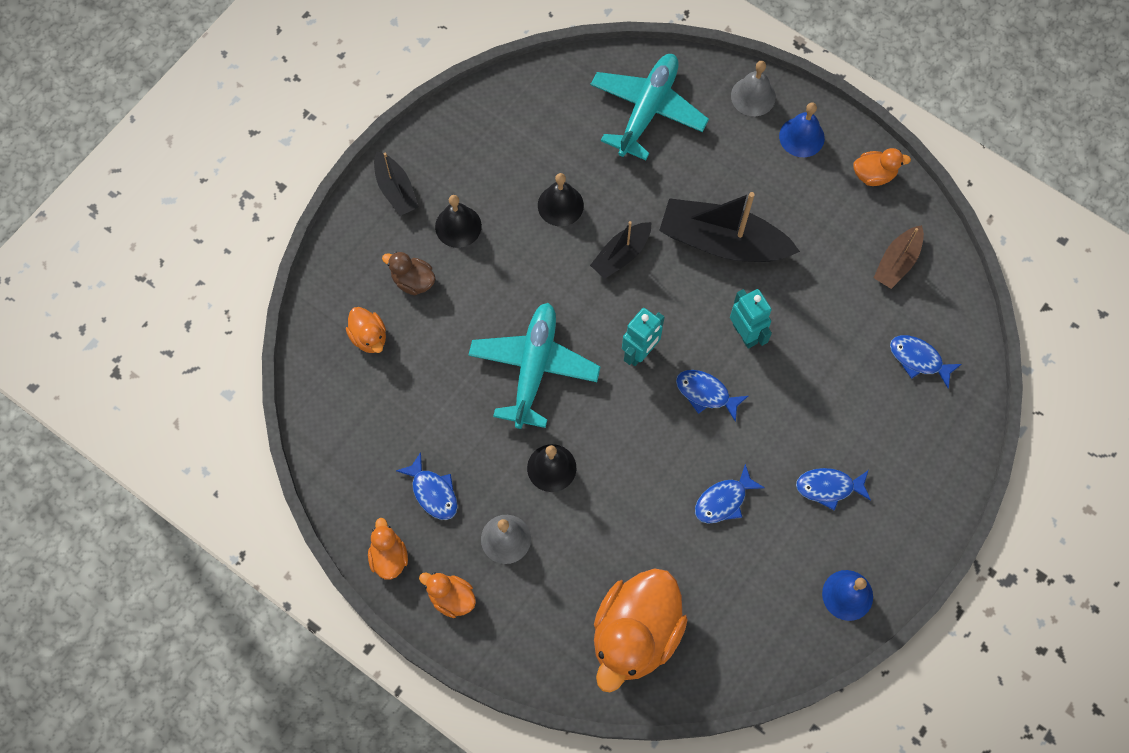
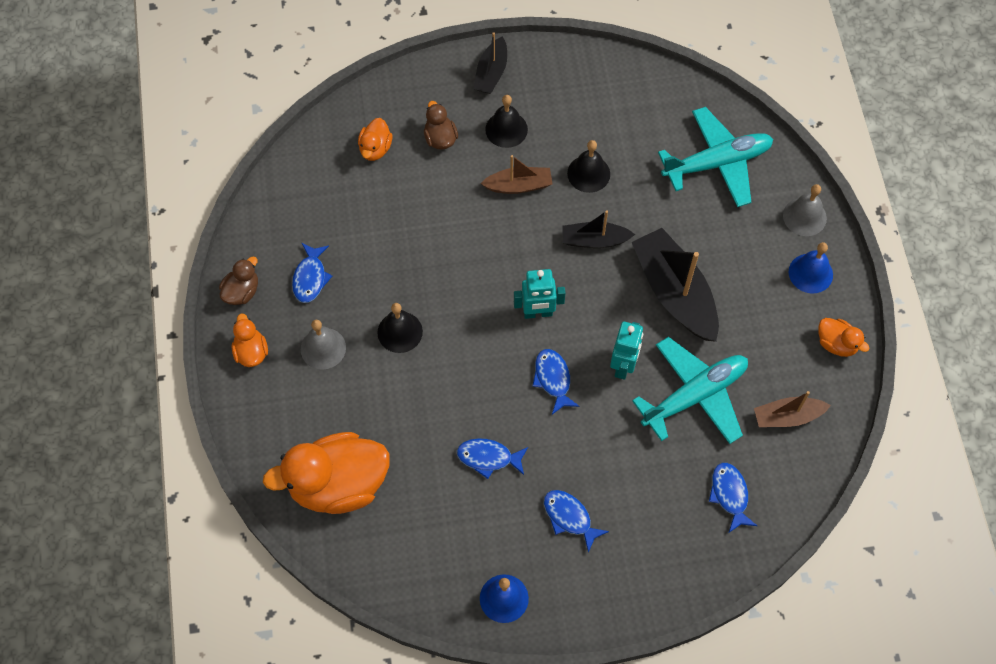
camera: 45 degrees right, 5 degrees down
(389, 557) = (242, 291): orange duck -> brown duck
(517, 263) = (519, 185): none -> brown boat
(534, 368) = (457, 260): turquoise plane -> turquoise plane (694, 395)

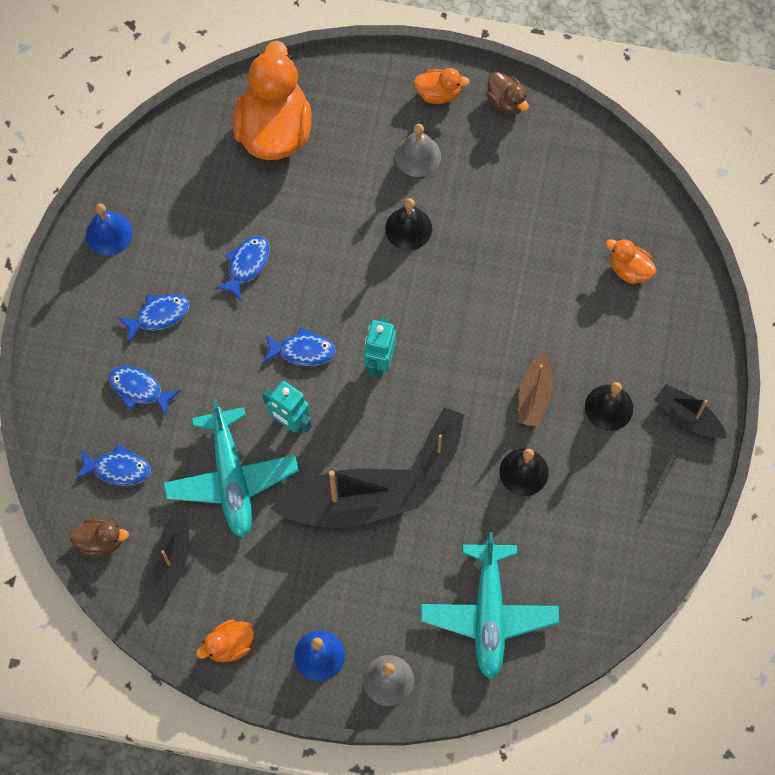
camera: 110 degrees right, 5 degrees up
(310, 278) = (498, 166): blue fish -> blue fish (139, 389)
(440, 138) = (620, 337): brown duck -> brown duck (100, 541)
(787, 416) = (172, 559): brown boat -> black boat

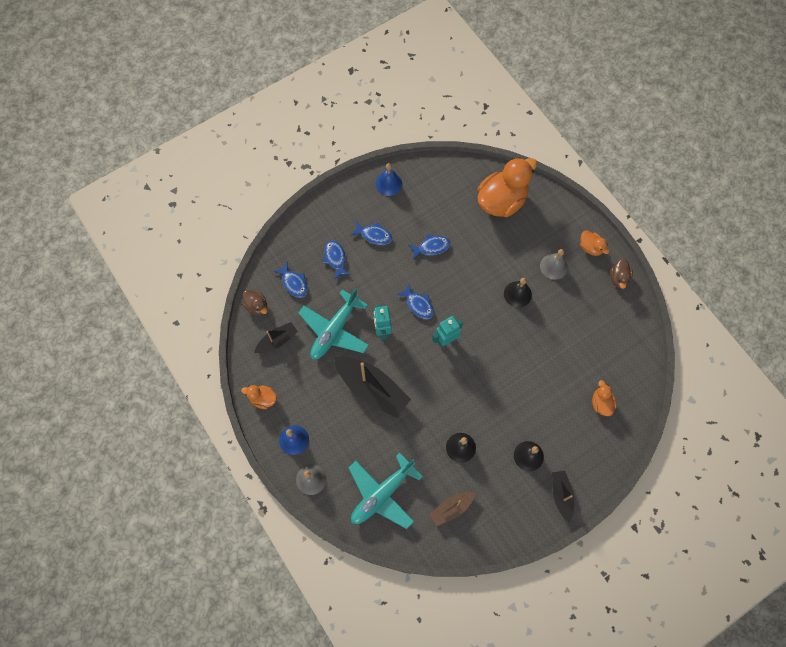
camera: 45 degrees right, 0 degrees up
(441, 447) = (435, 402): black boat -> none
(534, 396) = (499, 418): brown boat -> brown boat (451, 508)

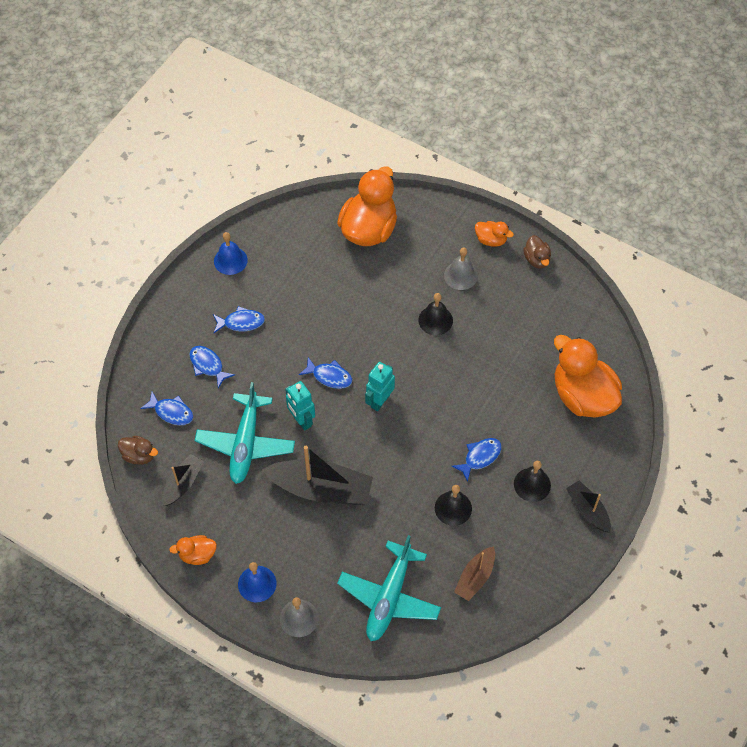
camera: 25 degrees left, 10 degrees down
(431, 247) = (314, 309): blue fish -> blue fish (480, 457)
(601, 403) = (582, 396): orange duck -> orange duck, size x2.14

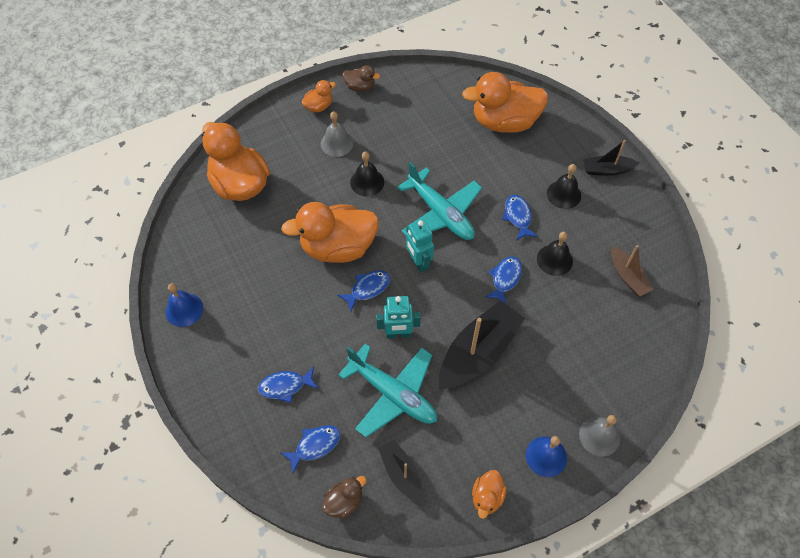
camera: 60 degrees left, 0 degrees up
(241, 322) = (259, 334): blue fish -> blue fish (505, 279)
(355, 333) = (338, 247): none -> orange duck
(389, 597) = (614, 350): turquoise plane -> turquoise plane (440, 213)

